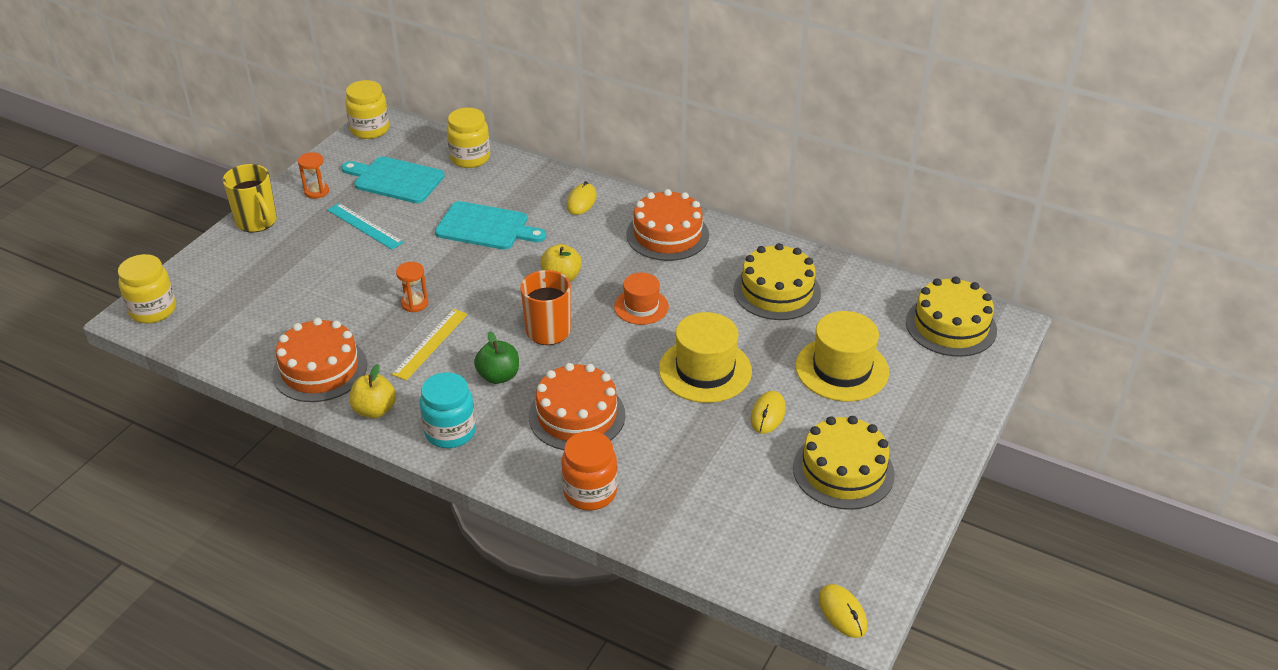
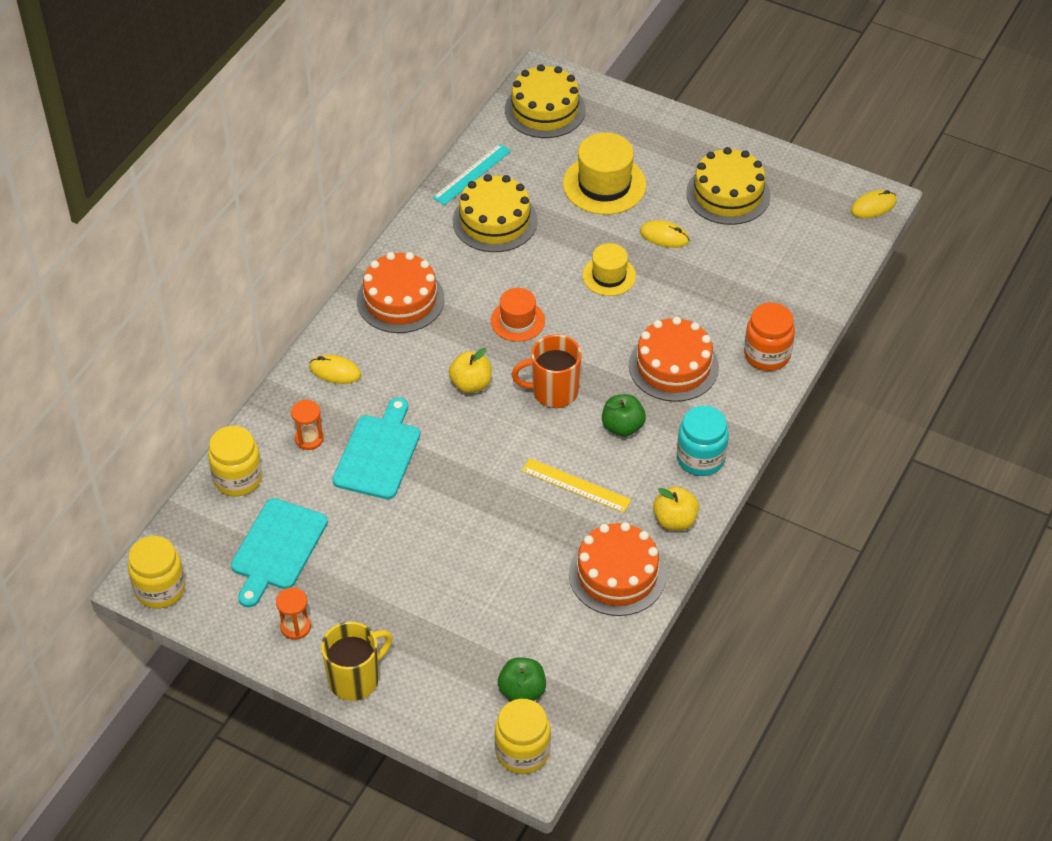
camera: 90 degrees left, 10 degrees up
(213, 310) = (522, 691): none -> green apple
(365, 226) = (370, 568): turquoise ruler -> turquoise ruler (472, 174)
(414, 303) = (512, 505): orange hourglass -> orange hourglass (309, 439)
(705, 370) = (609, 276): yellow hat -> yellow hat, size x0.62

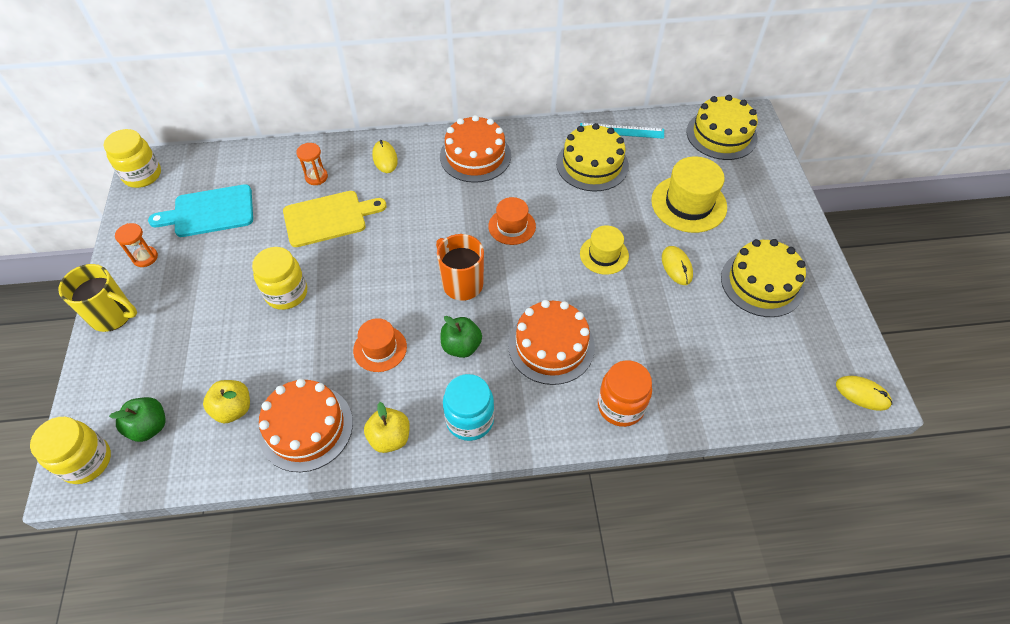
camera: 55 degrees right, 5 degrees up
(238, 478) = (258, 162): yellow jar -> yellow jar (286, 293)
(378, 453) = (329, 218): turquoise cutting board -> yellow cutting board
(471, 384) = (430, 233): yellow apple -> yellow apple (233, 409)
(576, 485) = (380, 348): yellow ruler -> orange hat

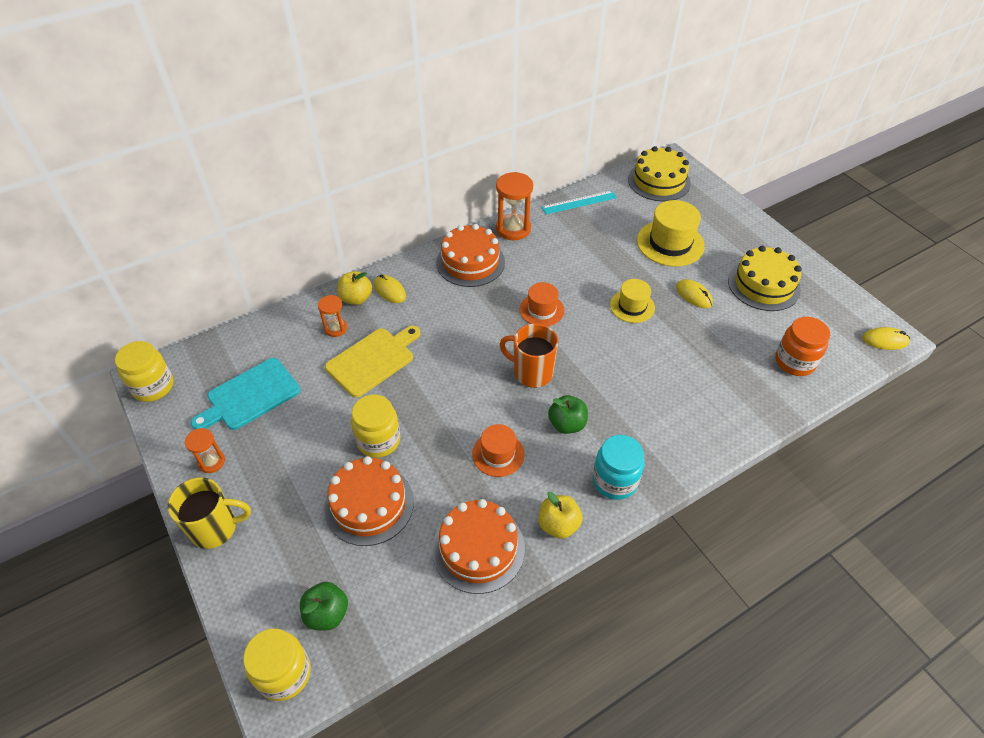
camera: 25 degrees left, 5 degrees down
(233, 409) = (399, 562): yellow apple -> yellow apple (356, 298)
(537, 136) = (513, 229): none -> orange hourglass
(551, 346) = (639, 394): orange cake -> orange cake (369, 504)
(592, 164) = (573, 237): yellow cake -> none
(620, 406) = (724, 420): orange jar -> orange jar (794, 362)

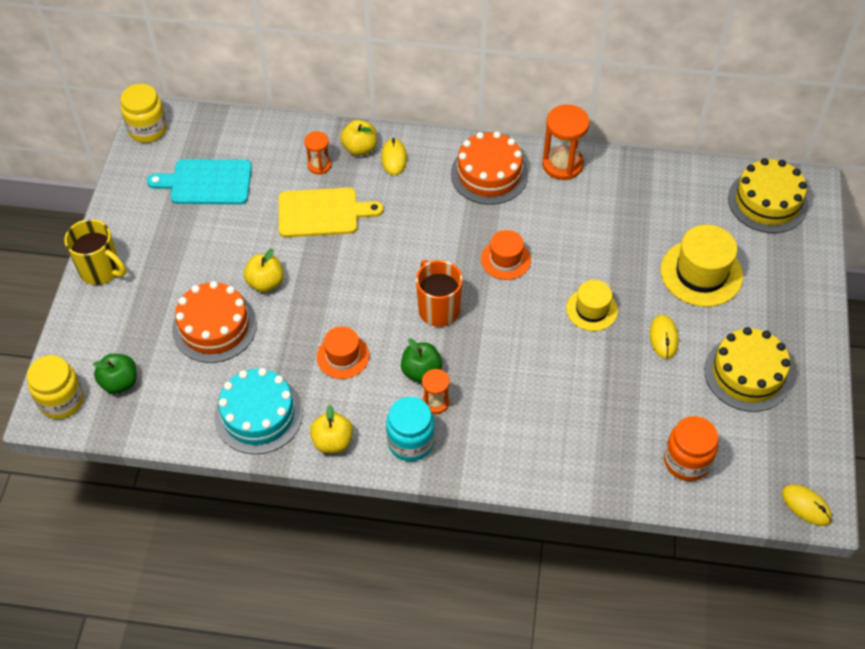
camera: 40 degrees right, 5 degrees up
(211, 462) = (138, 218): orange hourglass -> orange hourglass (435, 402)
(378, 440) = (265, 282): yellow jar -> yellow apple
(478, 548) = (258, 415): orange cake -> turquoise cake
(579, 202) = (657, 175): turquoise ruler -> none

